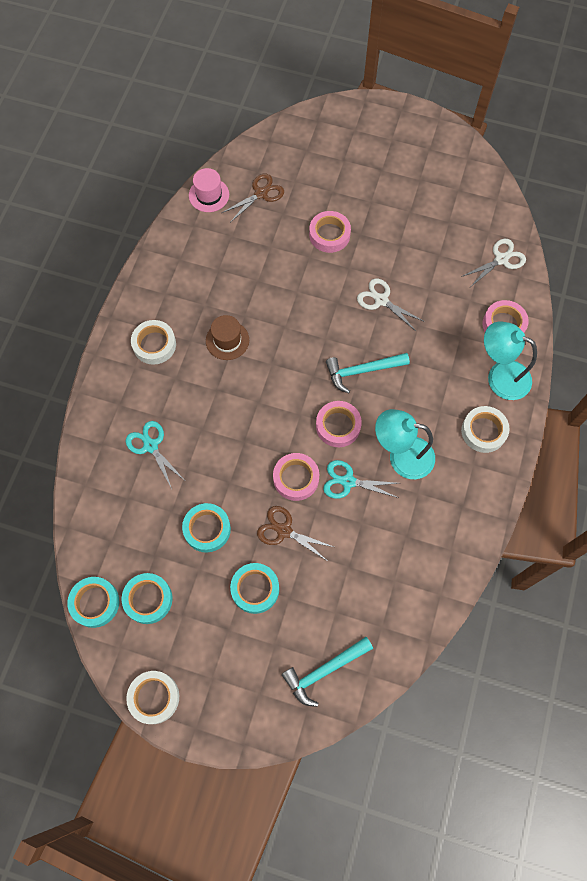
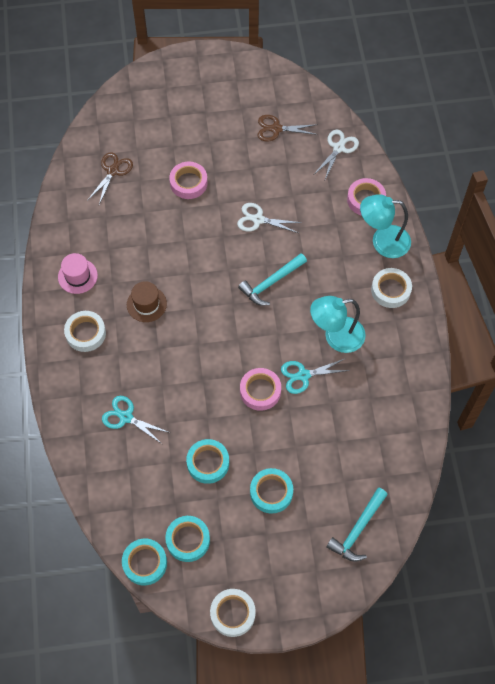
camera: 25 degrees left, 5 degrees down
(209, 195) = (68, 190): pink hat -> pink hat (77, 276)
(284, 530) = (271, 436): brown scissors -> brown scissors (276, 129)
(338, 426) = (273, 335): pink tape -> none

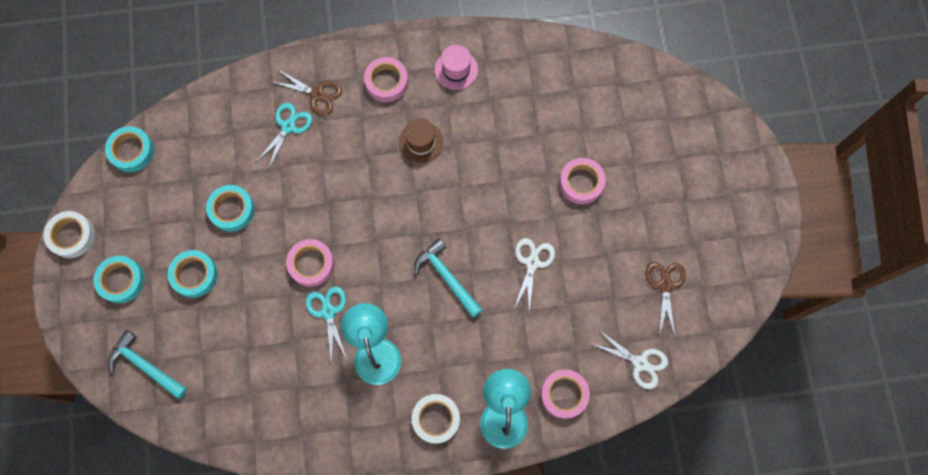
camera: 90 degrees right, 10 degrees up
(85, 333) = (386, 82): white tape -> pink tape
(113, 171) = (594, 98): brown scissors -> brown scissors (317, 94)
(188, 540) = (151, 191): turquoise tape -> turquoise tape (121, 280)

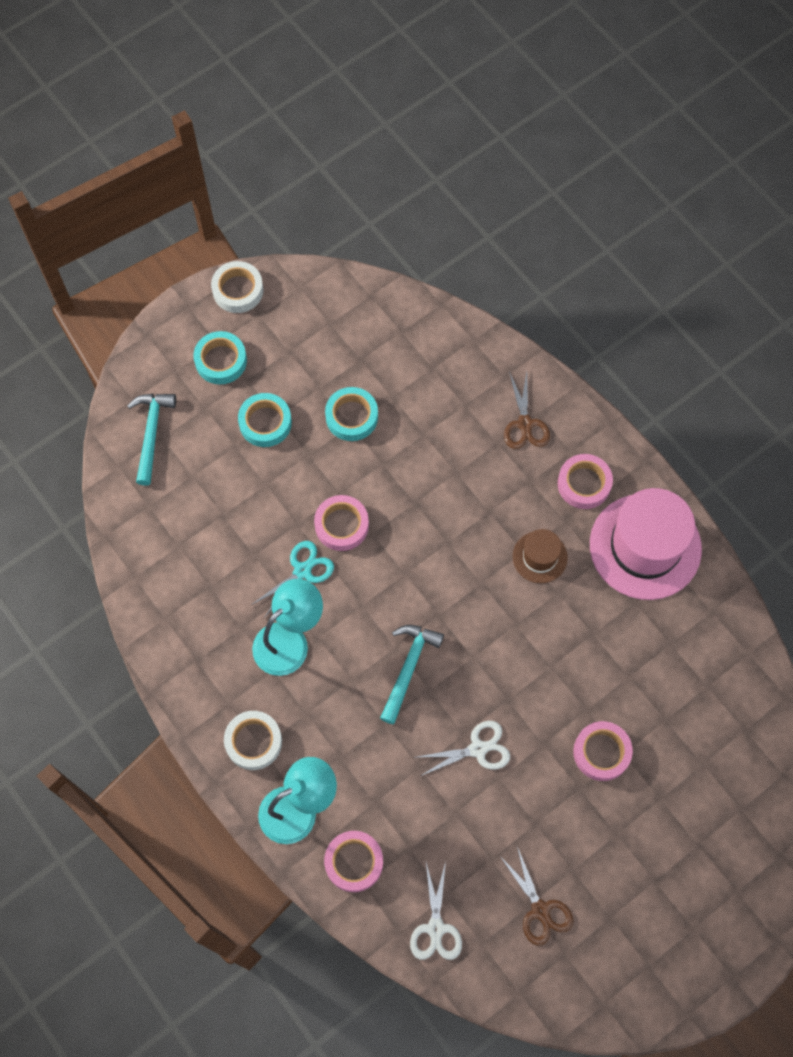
camera: 60 degrees right, 5 degrees down
(132, 151) = (354, 289): turquoise tape -> none
(288, 126) = (472, 417): turquoise scissors -> none
(456, 70) = (645, 546): pink hat -> pink hat, size x2.04
(665, 285) = (540, 910): brown scissors -> brown scissors turned 90 degrees clockwise

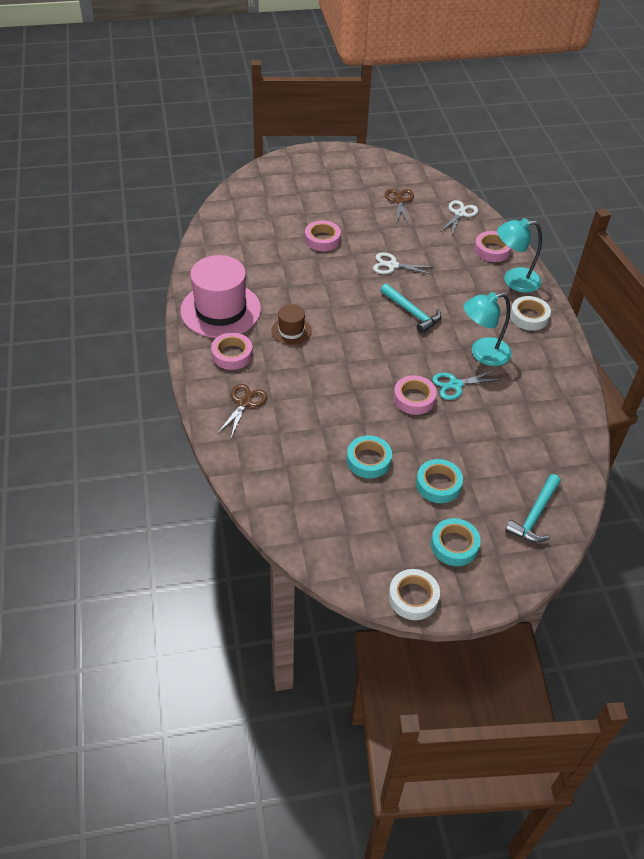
camera: 155 degrees left, 20 degrees down
(408, 668) = (412, 313): turquoise hammer -> turquoise hammer turned 90 degrees counterclockwise

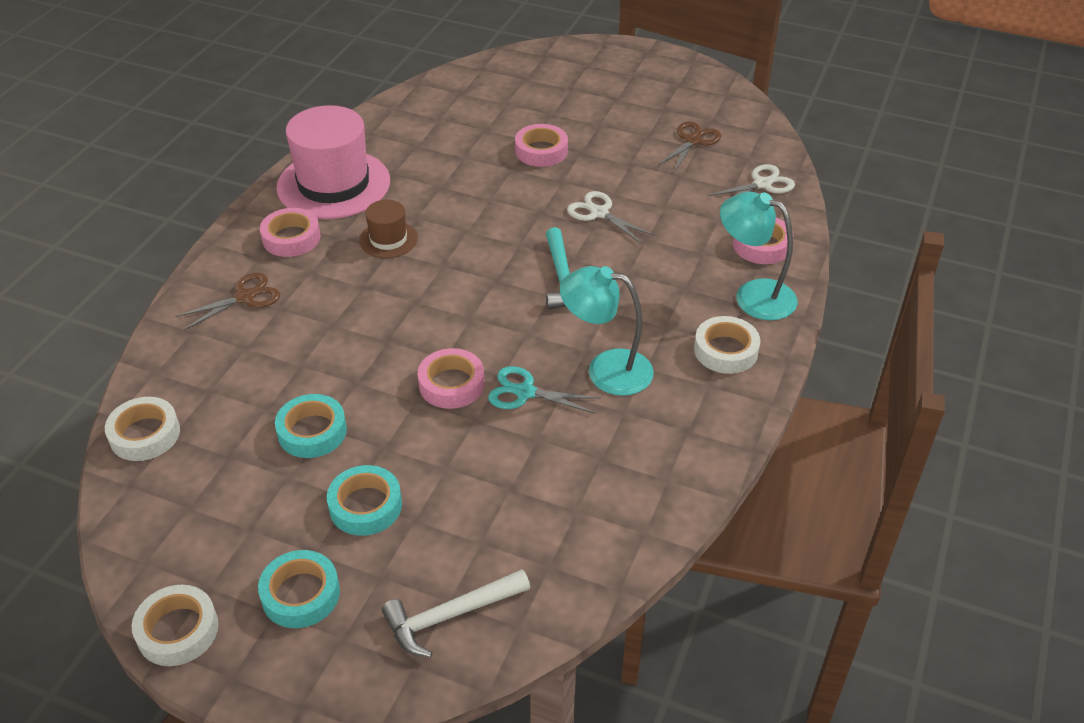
camera: 35 degrees right, 5 degrees down
(277, 509) = (145, 434): none -> white tape
(534, 515) = (450, 616): turquoise hammer -> white hammer

